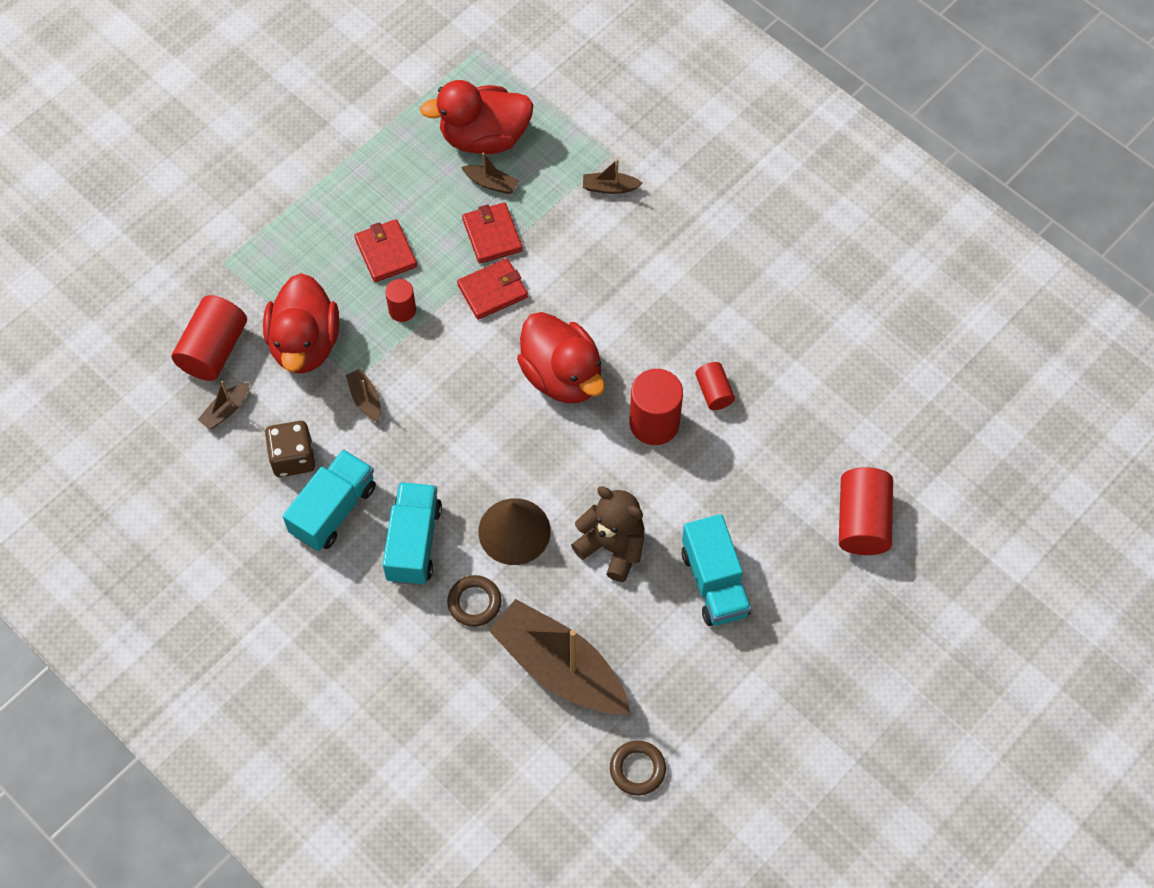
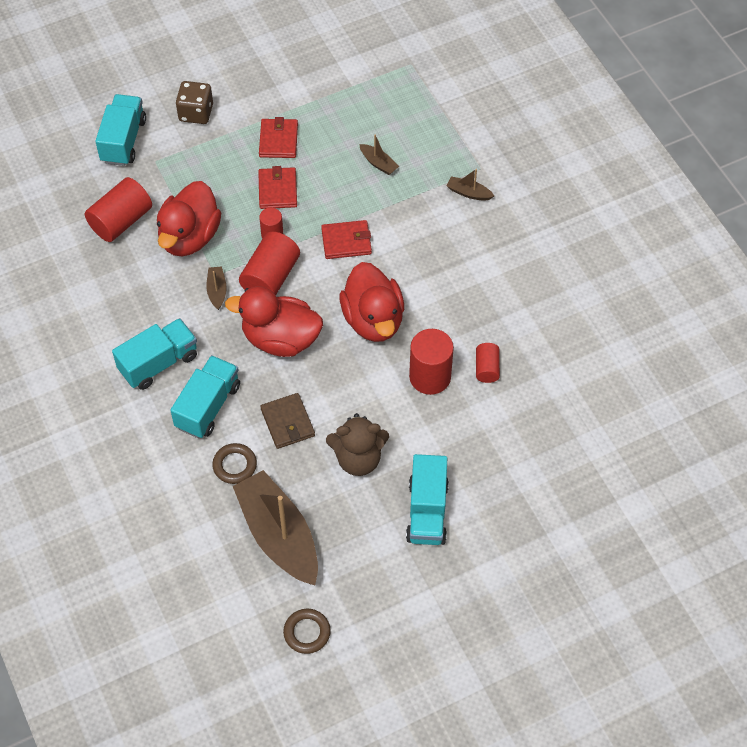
camera: 20 degrees right, 5 degrees down
(173, 248) = (123, 141): none -> turquoise truck
(226, 410) = (111, 267): brown boat -> none
(293, 458) = (145, 316): brown dice -> brown dice (196, 113)
(484, 137) = (387, 129): red duck -> red duck (280, 339)
(492, 235) = (363, 201): red wallet -> red wallet (278, 140)
(514, 531) = (287, 422): brown cone -> brown wallet
(612, 547) = (358, 459): brown teddy bear -> brown teddy bear turned 120 degrees clockwise
(862, 521) = (565, 504): red cylinder -> red cylinder (270, 277)

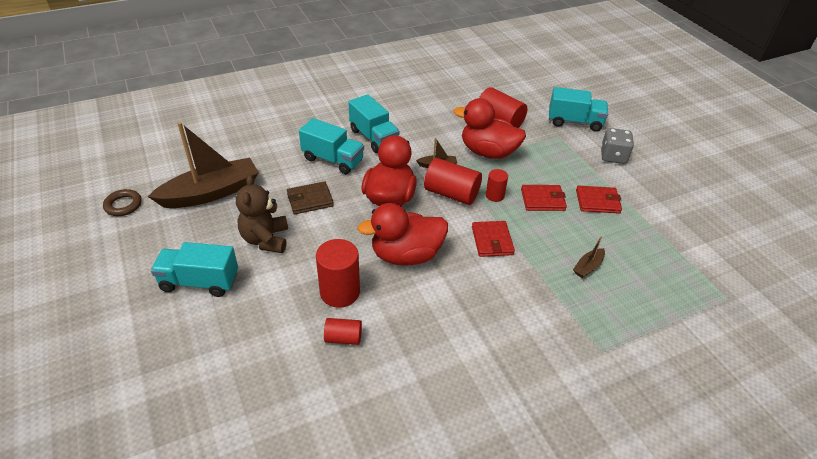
camera: 90 degrees right, 15 degrees down
(196, 113) = (613, 156): brown dice -> grey dice
(235, 465) = (278, 172): brown ring -> none
(468, 193) = (565, 338): brown boat -> none

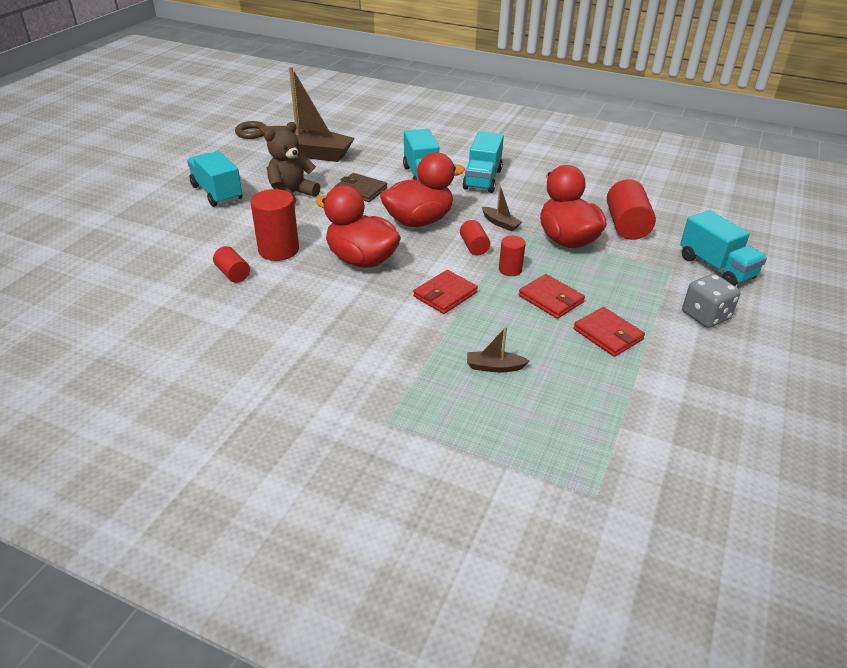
camera: 50 degrees right, 5 degrees down
(451, 194) = (474, 247): red cylinder -> red cylinder, size x0.56

